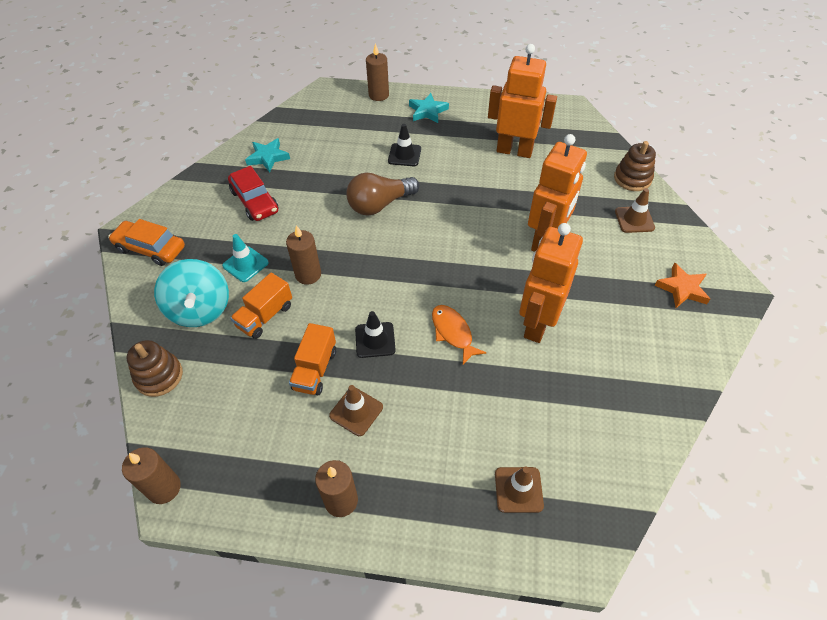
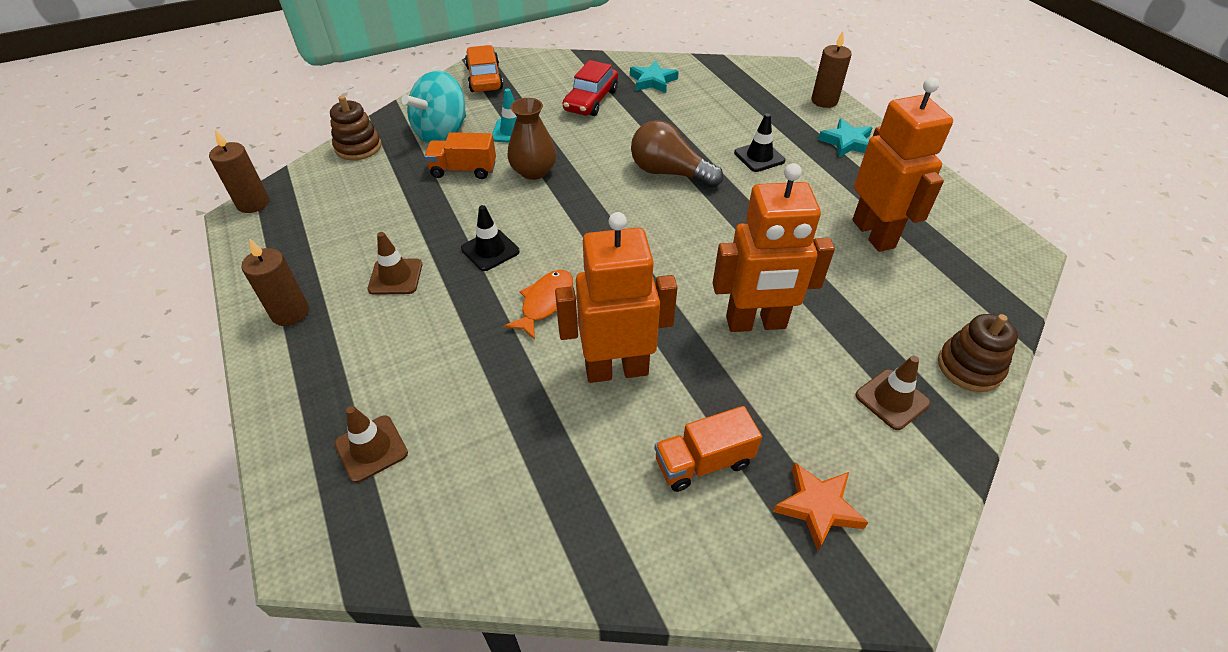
camera: 55 degrees right, 5 degrees down
(308, 274) = (533, 171): brown candle -> brown vase
(315, 369) = (426, 228): orange truck -> orange truck (703, 462)

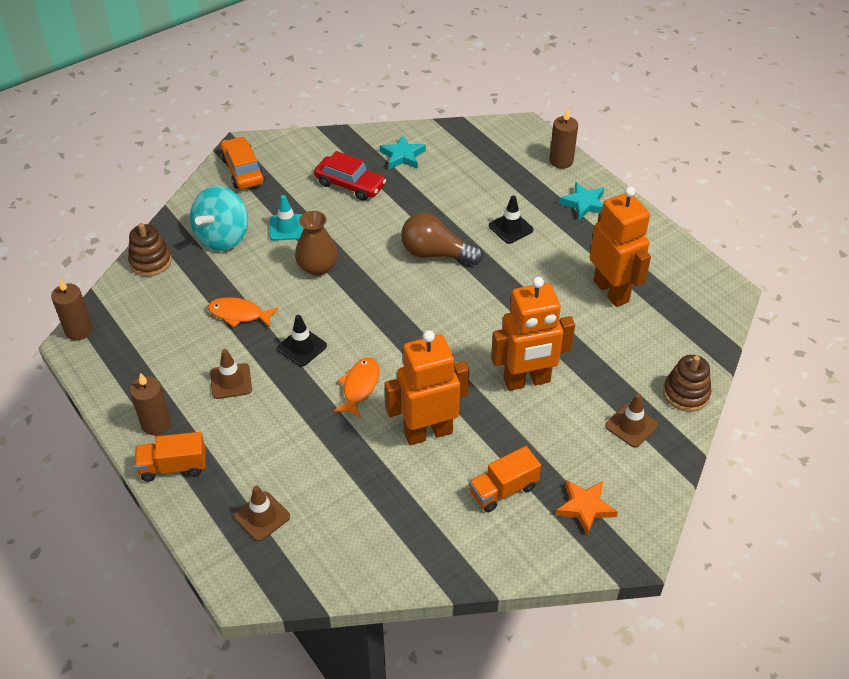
camera: 10 degrees left, 0 degrees up
(431, 208) = (239, 314): none -> orange fish
(463, 170) = (255, 273): orange truck -> orange truck (173, 466)
(591, 100) = (350, 185): red car -> red car turned 75 degrees counterclockwise

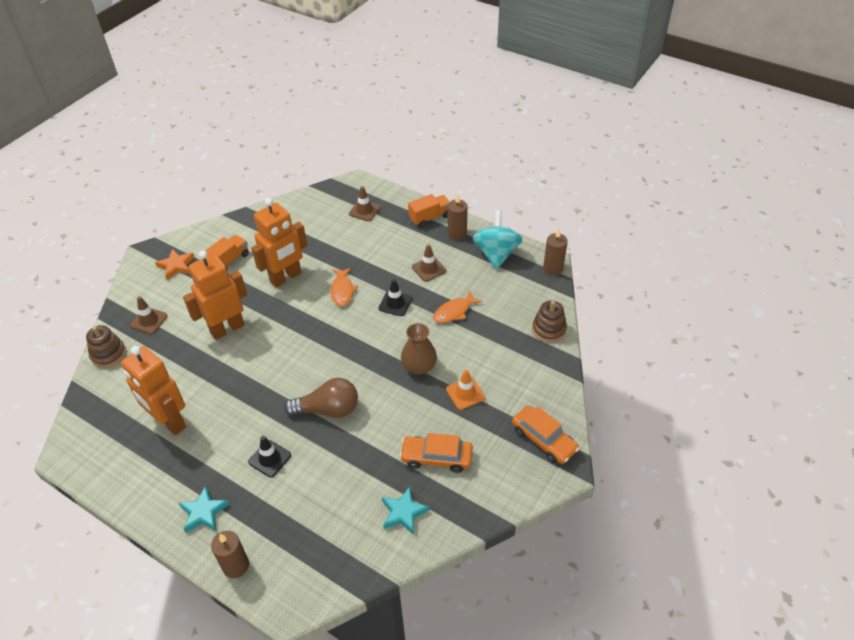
camera: 160 degrees right, 0 degrees up
(222, 237) = (511, 367): turquoise spinning top -> turquoise spinning top (496, 254)
(239, 314) = (454, 312): orange fish -> orange fish turned 150 degrees clockwise
(287, 227) = (465, 393): turquoise traffic cone -> orange traffic cone
(350, 185) = (436, 457): red car -> orange car

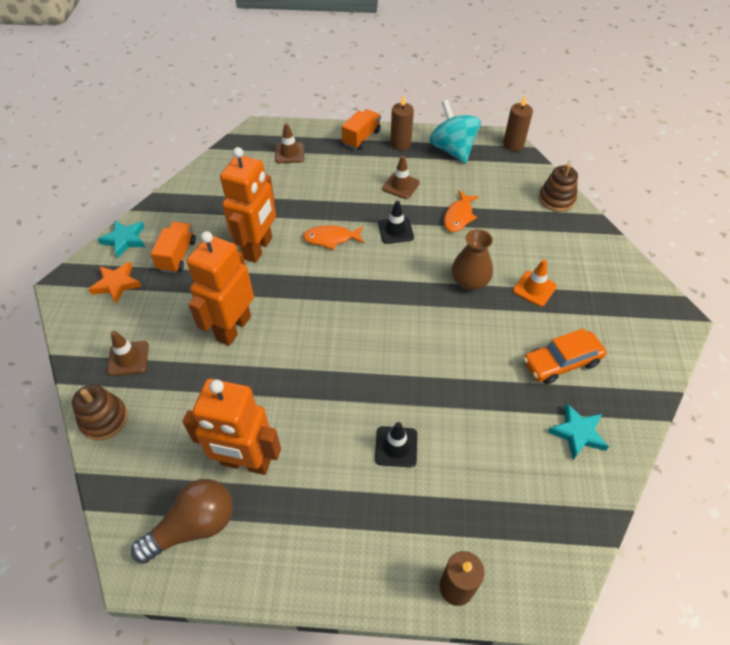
camera: 30 degrees left, 5 degrees up
(203, 512) = (370, 546): turquoise star -> turquoise star (125, 240)
(328, 409) = (415, 365): brown light bulb -> brown light bulb (193, 526)
(342, 291) = (331, 239): orange fish -> orange fish turned 120 degrees clockwise
(543, 440) = (638, 300): orange car -> none

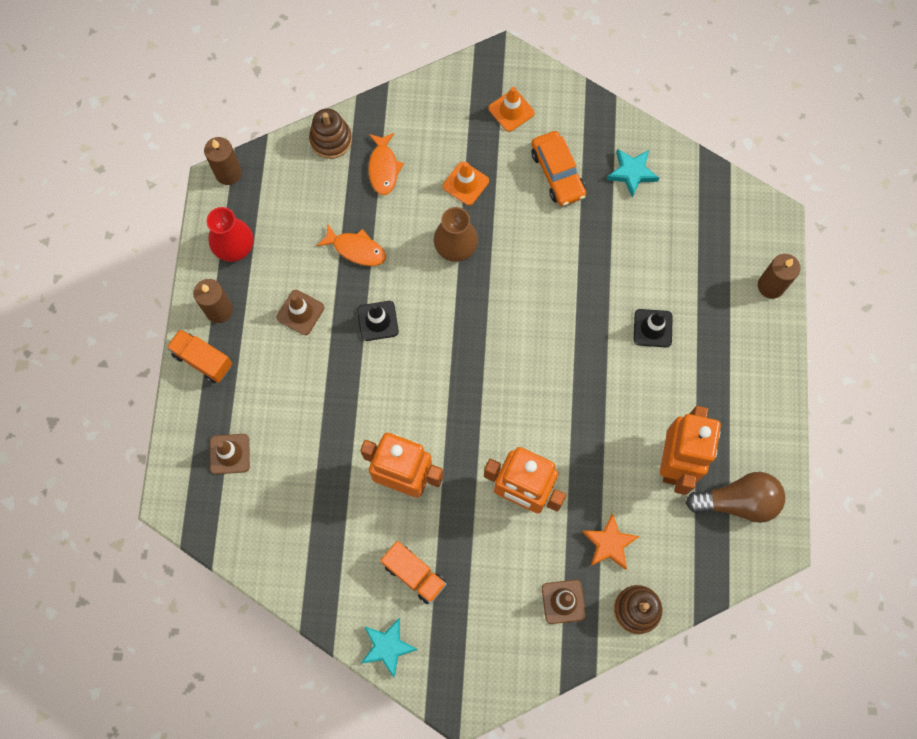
camera: 90 degrees left, 20 degrees up
(116, 284) = (460, 640): orange star -> orange star (609, 544)
(177, 255) = (414, 574): orange truck -> orange truck turned 150 degrees counterclockwise
(193, 526) = (737, 501): brown light bulb -> brown light bulb turned 120 degrees clockwise
(331, 239) = (390, 394): orange fish -> orange fish (383, 168)
(452, 150) = (234, 246): turquoise spinning top -> red vase
(622, 324) = (511, 111): none -> orange traffic cone

